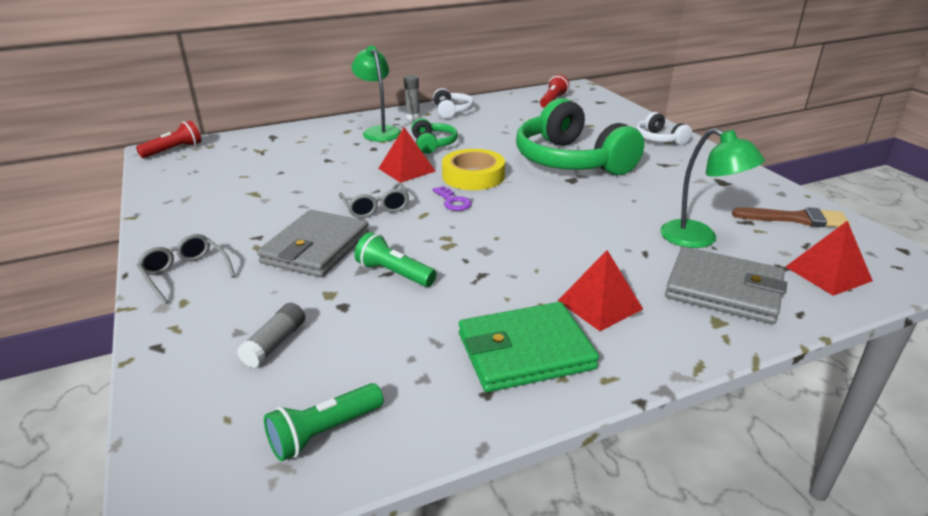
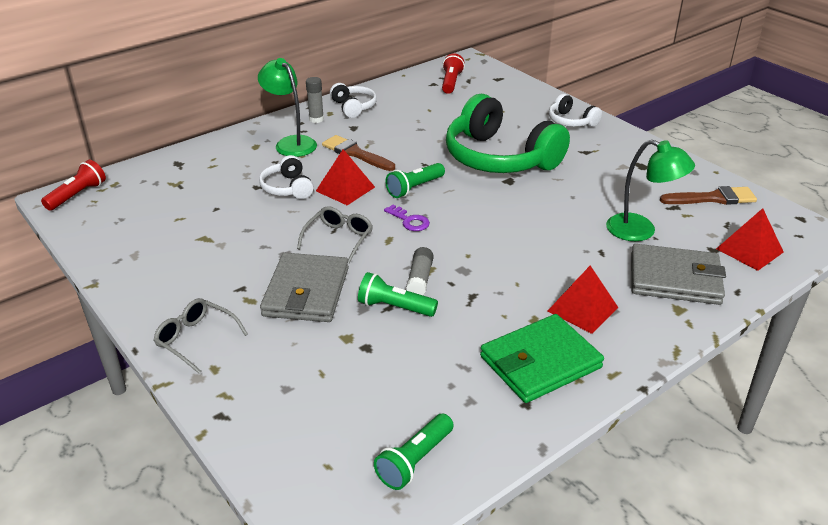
camera: 15 degrees left, 5 degrees up
(275, 344) = (327, 393): grey glue stick -> grey glue stick (420, 279)
(354, 163) = (287, 188): none -> white headphones
(376, 208) = (339, 238): grey glasses -> grey glasses turned 120 degrees counterclockwise
(433, 144) = (355, 153): green headphones -> brown brush
(473, 176) = (414, 188): yellow tape -> green flashlight

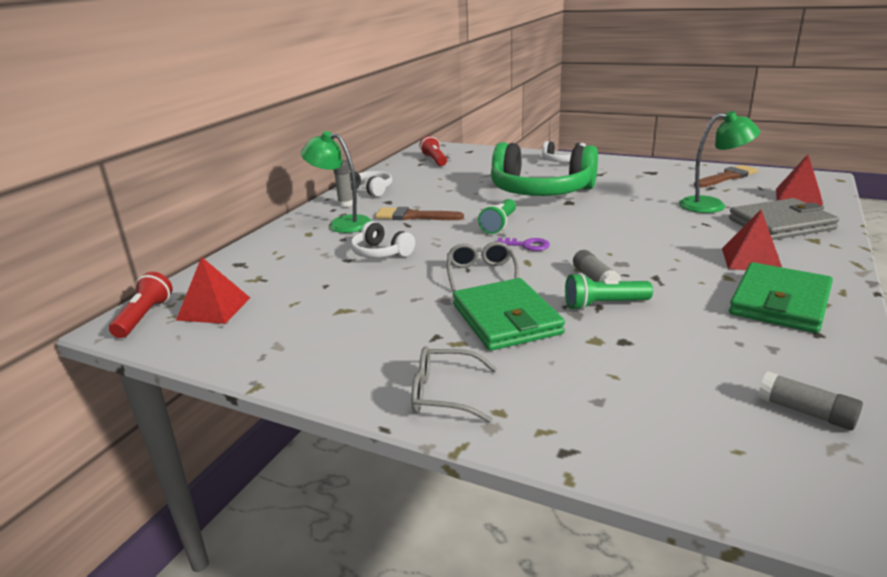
camera: 25 degrees left, 10 degrees down
(306, 292) = (506, 319): grey wallet -> green wallet
(345, 189) = (437, 240): red pyramid -> red pyramid (214, 308)
(415, 461) = (805, 412): green flashlight -> grey glue stick

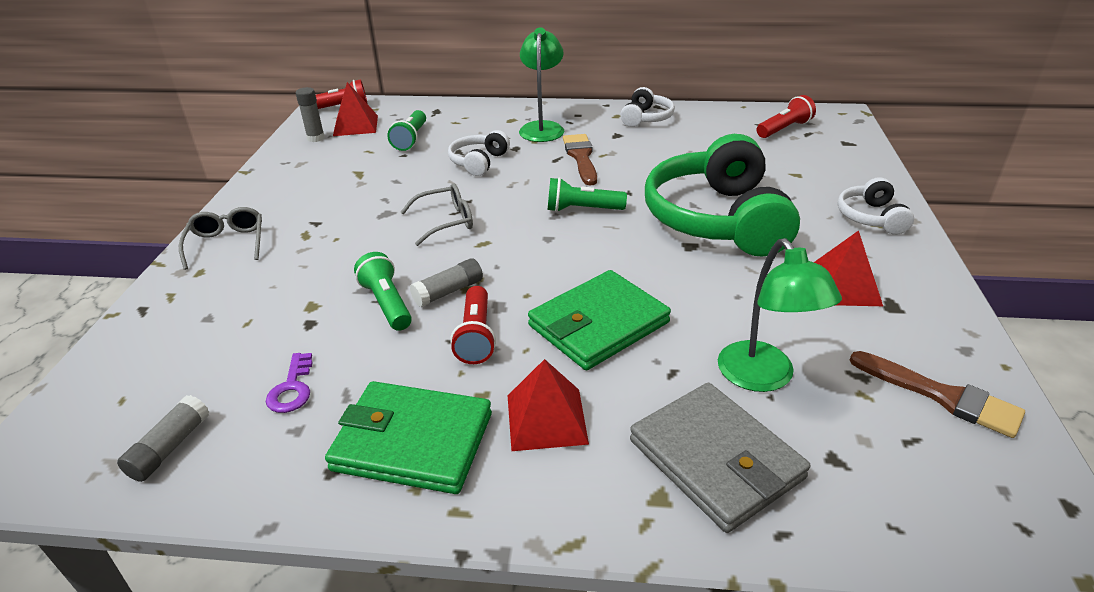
camera: 70 degrees right, 10 degrees up
(293, 280) = (411, 139): none -> green flashlight
(345, 204) = (596, 116): grey glue stick -> grey glue stick (316, 138)
(506, 319) = (350, 251): green wallet -> green wallet (598, 324)
(526, 245) = (528, 236): purple key -> purple key (292, 388)
(658, 273) = (476, 336): none -> red flashlight
(798, 196) = (893, 495): red pyramid -> red pyramid (842, 286)

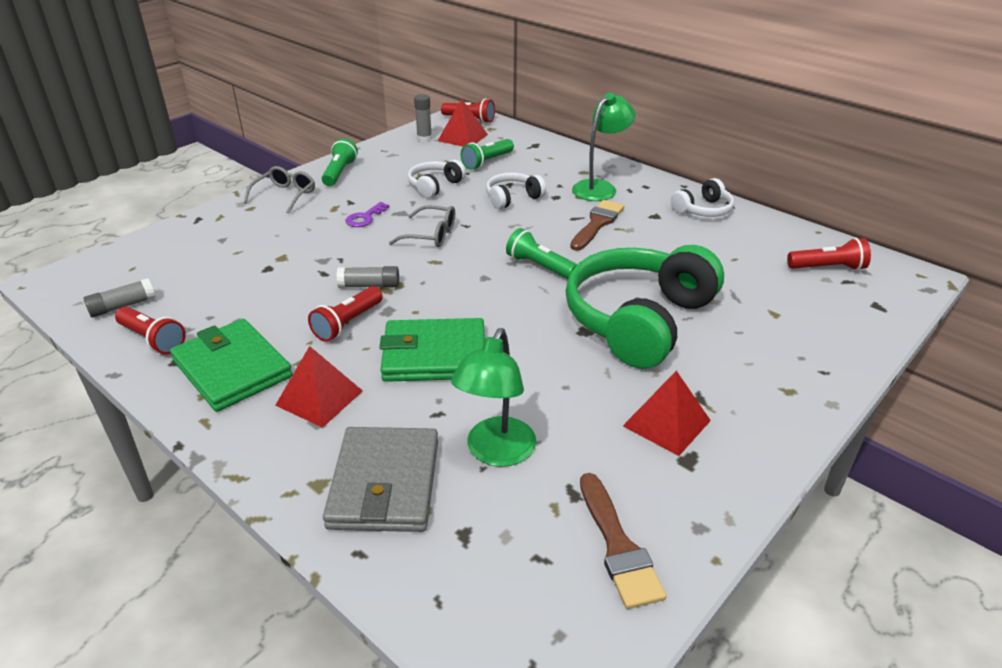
camera: 35 degrees right, 0 degrees up
(267, 463) = (153, 339): none -> red flashlight
(292, 388) = (212, 304): purple key -> purple key (365, 218)
(387, 303) = (324, 276): green flashlight -> green flashlight (339, 173)
(871, 217) = (789, 381): white headphones -> white headphones (435, 186)

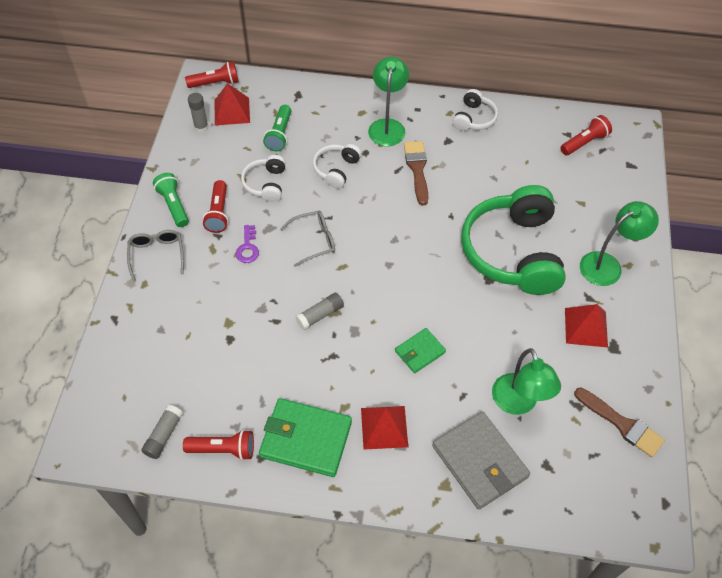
camera: 35 degrees left, 20 degrees up
(347, 323) = (340, 357): red flashlight -> red flashlight (218, 213)
(434, 355) = (420, 352): green wallet -> green wallet, size x0.55
(539, 266) = (415, 234): green flashlight -> none
(757, 379) = (607, 265): none -> green lamp

